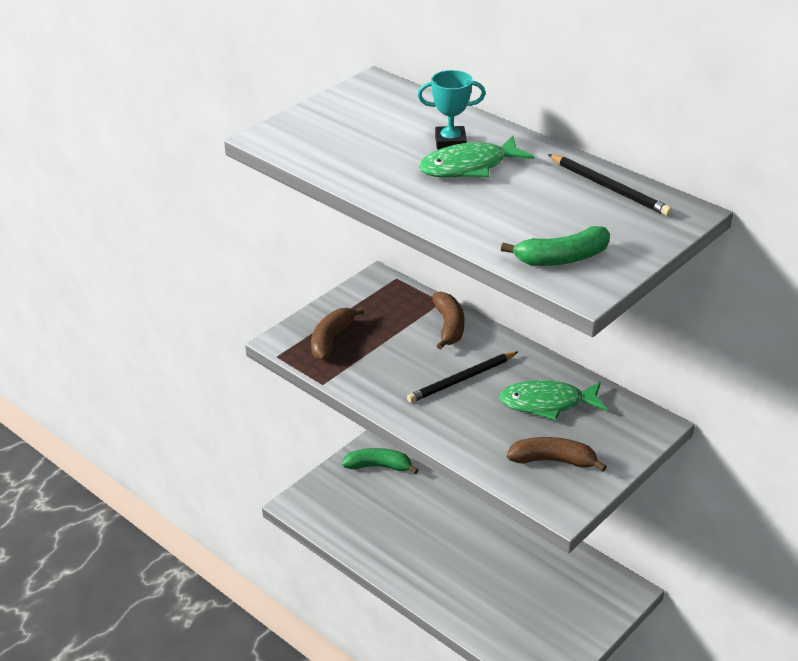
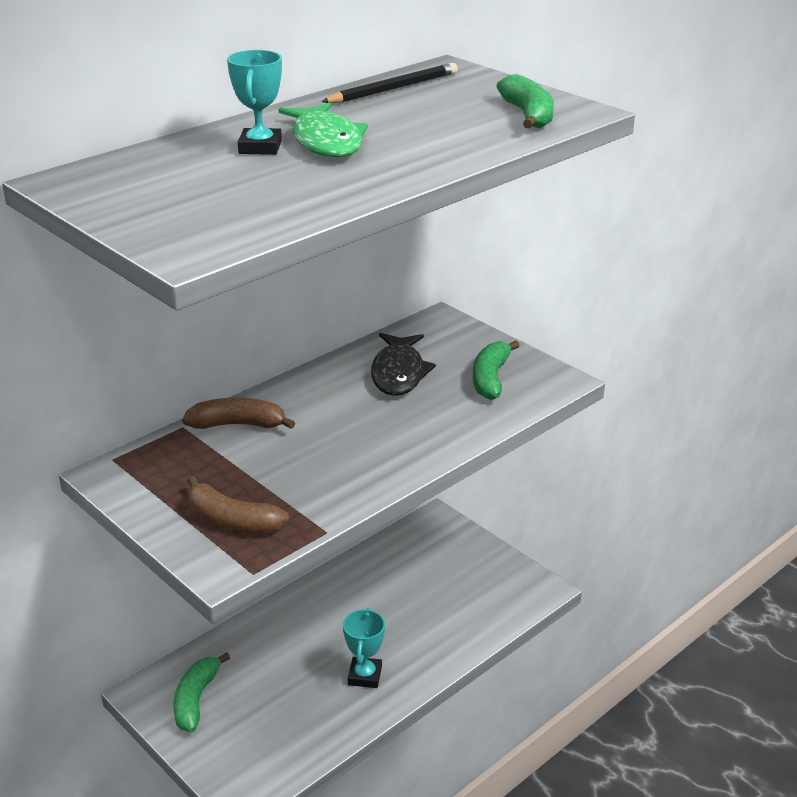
camera: 85 degrees left, 5 degrees down
(415, 557) = (365, 676): none -> turquoise trophy
(462, 379) = (345, 423): black pencil -> none
(547, 403) = (399, 373): green fish -> black fish
(553, 461) = (491, 378): brown banana -> green banana

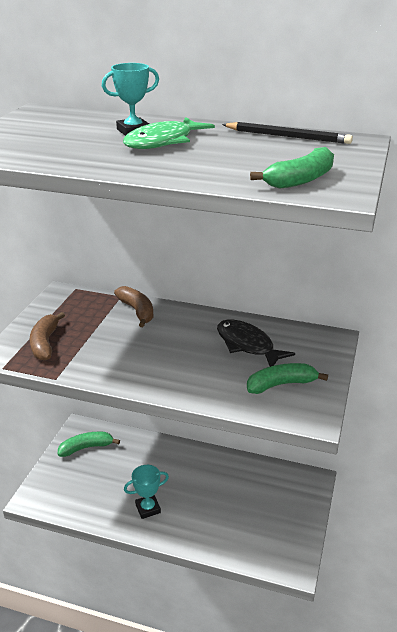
camera: 60 degrees right, 0 degrees up
(399, 373) = (247, 345): black fish -> black fish turned 75 degrees clockwise

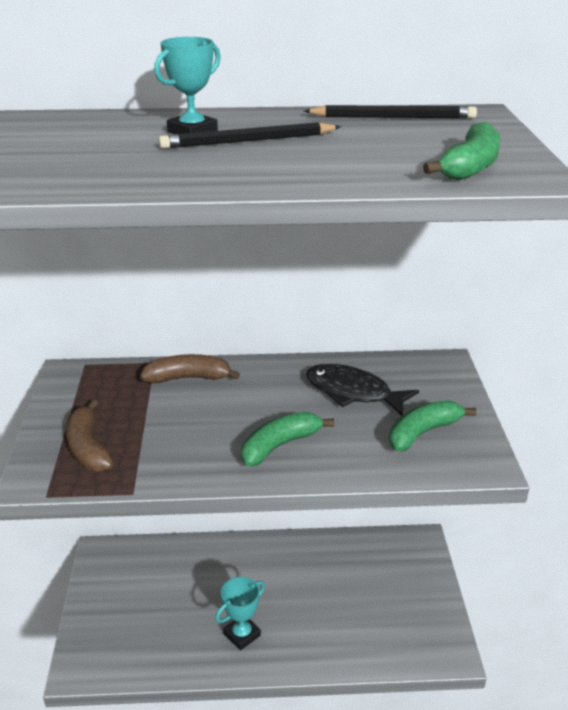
camera: 20 degrees left, 0 degrees up
(86, 448) = (123, 577): green banana -> green banana (280, 445)
(137, 311) = (188, 378): brown banana -> brown banana turned 45 degrees counterclockwise
(163, 142) = (248, 141): green fish -> black pencil

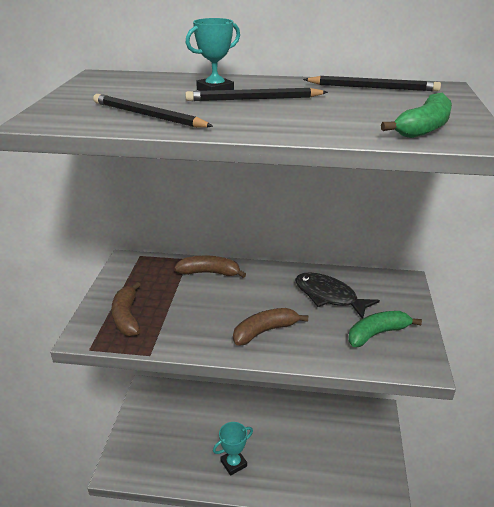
camera: 10 degrees right, 0 degrees up
(118, 171) = (148, 115): none -> black pencil
(280, 445) = (265, 331): green banana -> brown banana

